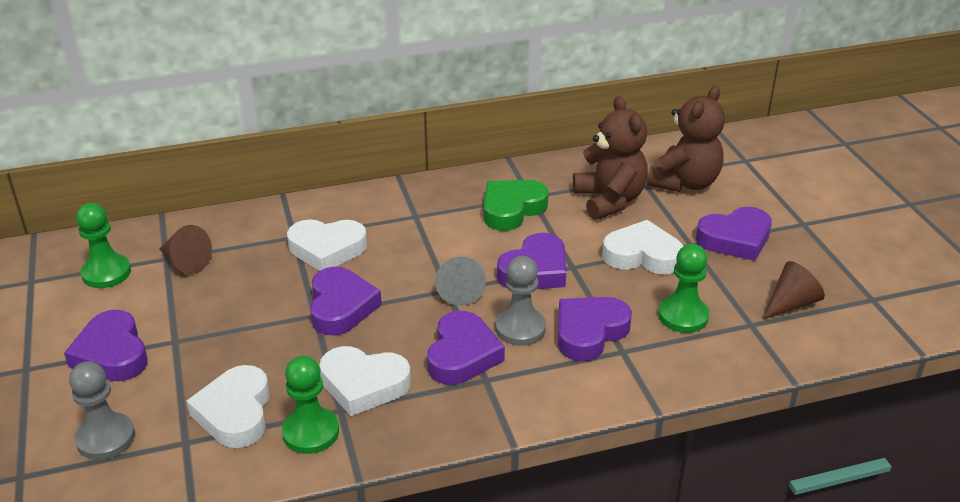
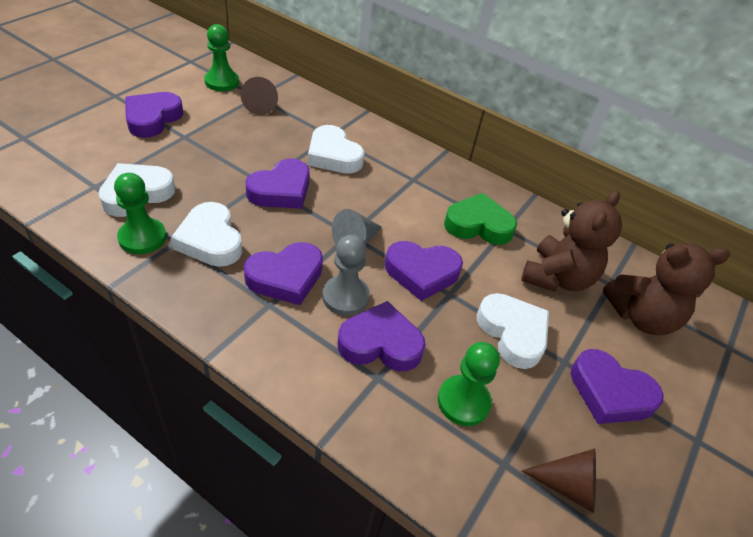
camera: 45 degrees right, 10 degrees up
(105, 438) = (76, 152): grey pawn -> none

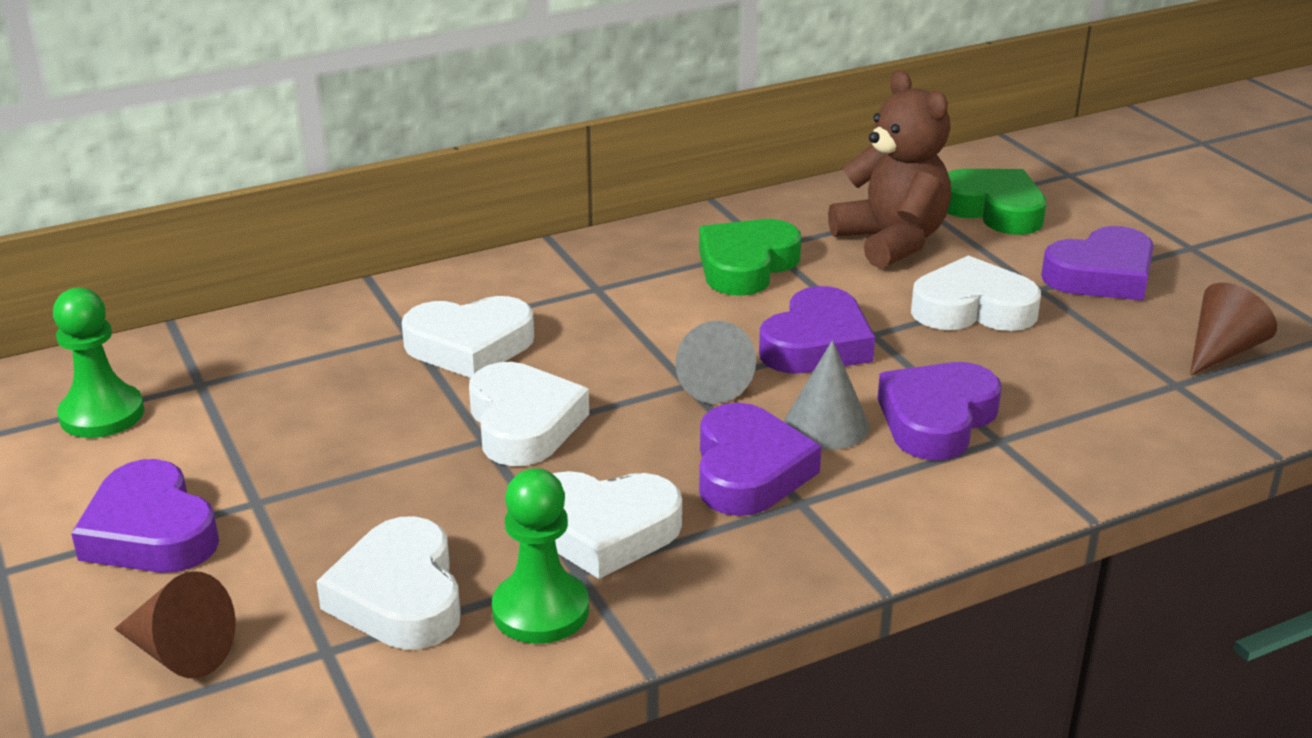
camera: 55 degrees left, 15 degrees down
(260, 105) = (236, 386): brown cone -> brown cone (180, 652)
(281, 190) = (523, 424): purple heart -> white heart
(345, 297) = (826, 425): grey pawn -> grey cone
(463, 401) = (1070, 383): green pawn -> none
(641, 317) = (994, 210): brown teddy bear -> green heart

